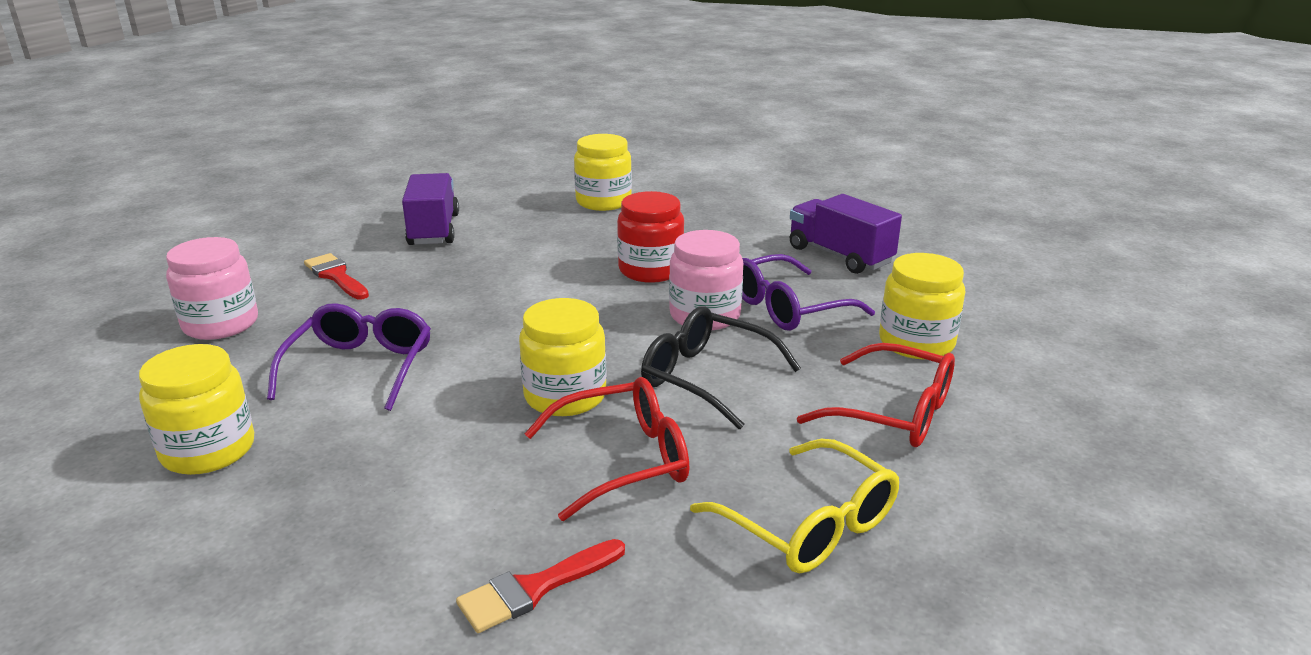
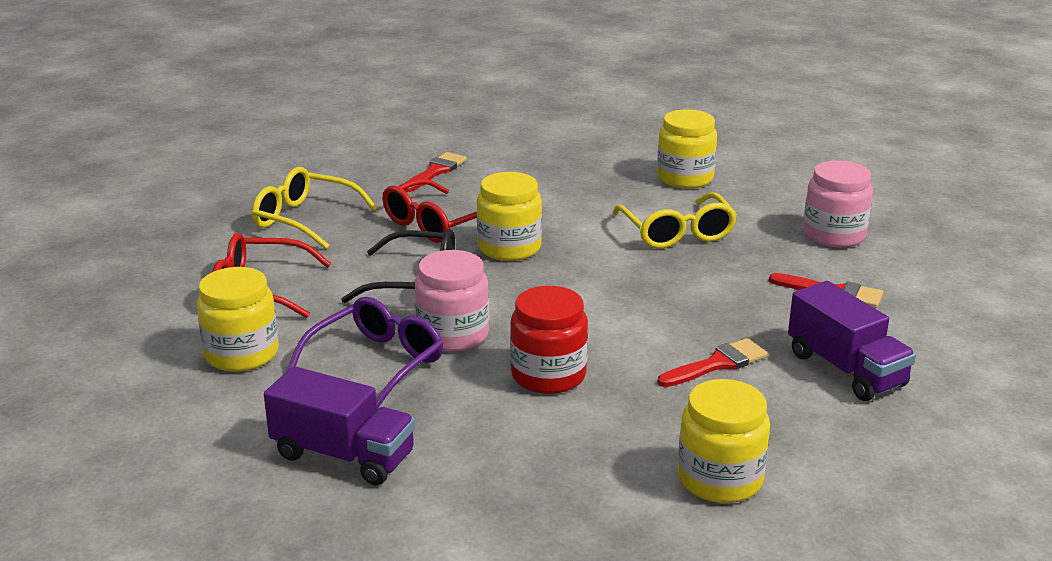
camera: 155 degrees right, 0 degrees up
(361, 367) = (677, 233): purple glasses -> yellow glasses
(516, 251) = (717, 364): none -> red brush

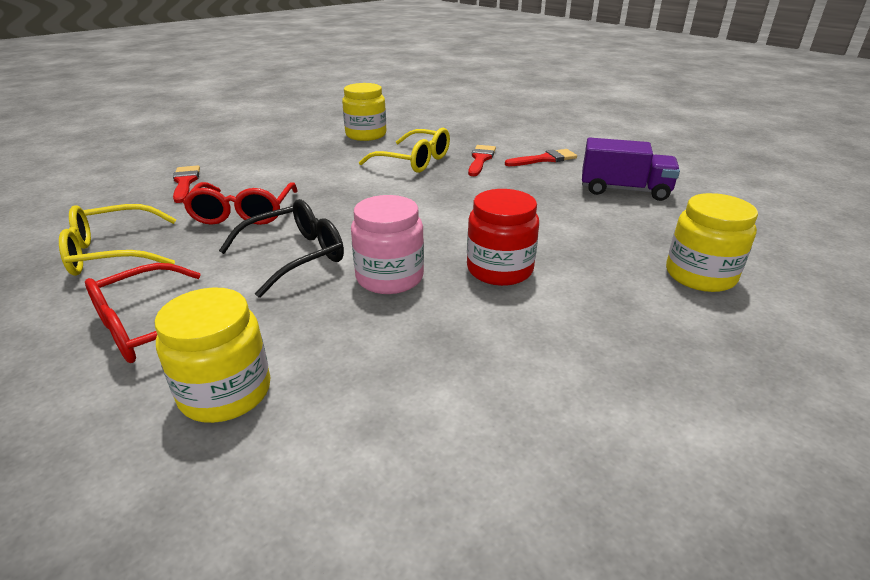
camera: 45 degrees left, 5 degrees up
(343, 455) = (477, 421): purple truck -> none
(377, 363) = (368, 328): purple glasses -> none
(509, 248) = (326, 207): yellow jar -> none
(717, 364) = (569, 216): red brush -> red brush (480, 159)
(834, 235) = (492, 135): pink jar -> none

